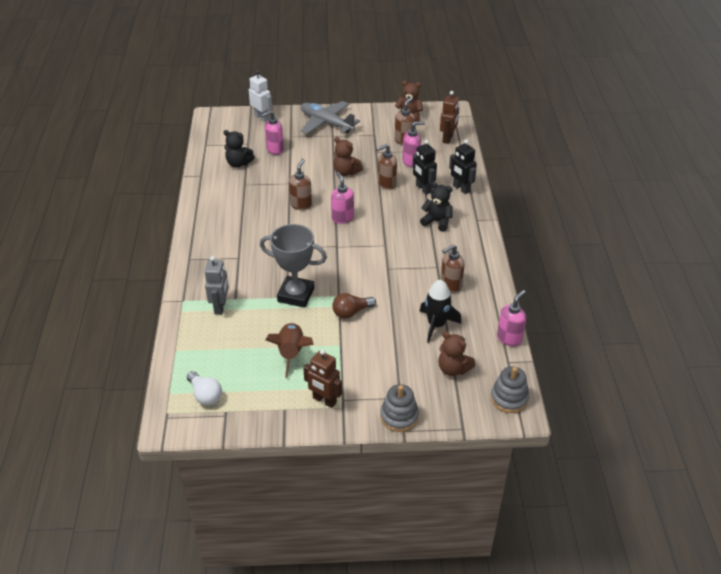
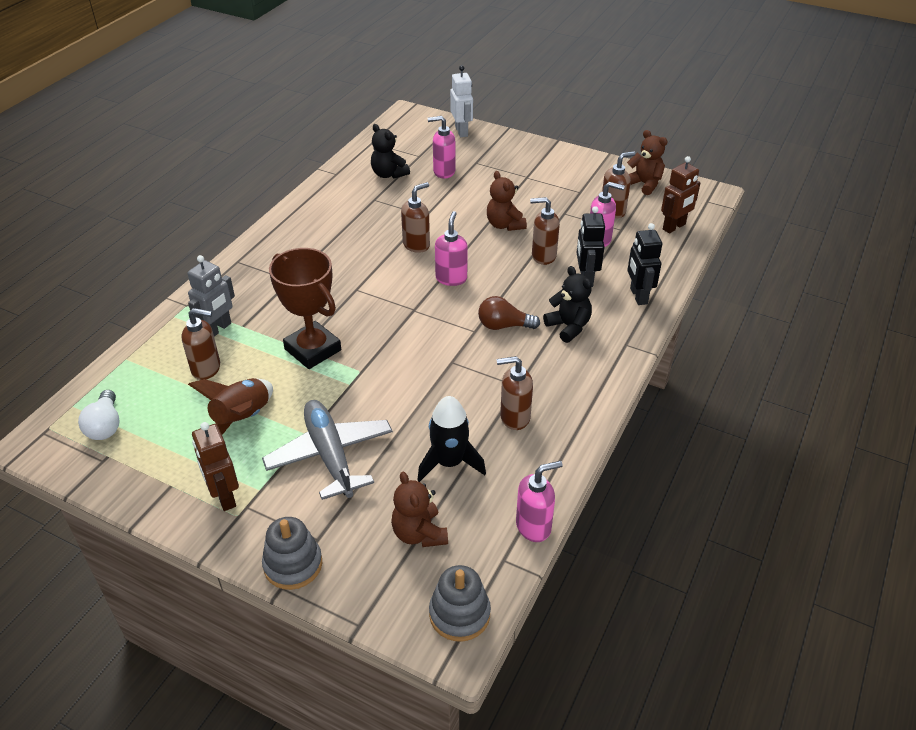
camera: 30 degrees right, 0 degrees up
(238, 334) = (206, 369): none -> brown soap dispenser
(296, 295) = (313, 350): grey trophy -> brown trophy
(326, 123) = (532, 161): grey plane -> grey plane (330, 455)
(351, 312) = (357, 399): brown light bulb -> brown light bulb (504, 326)

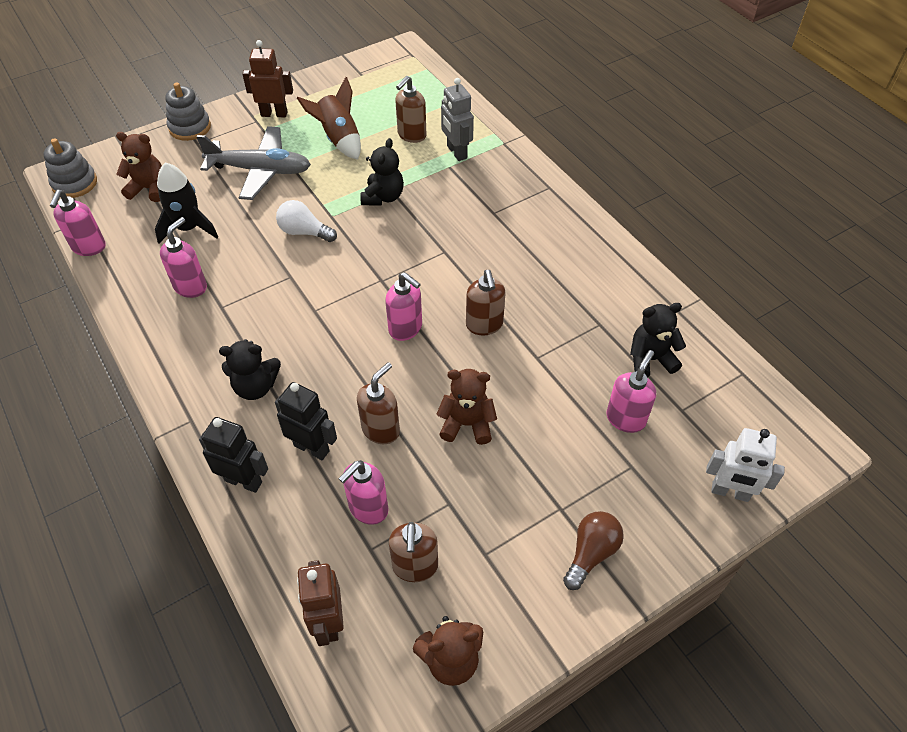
camera: 120 degrees right, 10 degrees up
(105, 426) = (392, 79): white light bulb -> white light bulb (304, 232)
(313, 350) = (383, 197): brown trophy -> black teddy bear
(504, 326) = (302, 335): brown light bulb -> brown light bulb (591, 553)
(514, 417) = (191, 287): brown soap dispenser -> pink soap dispenser

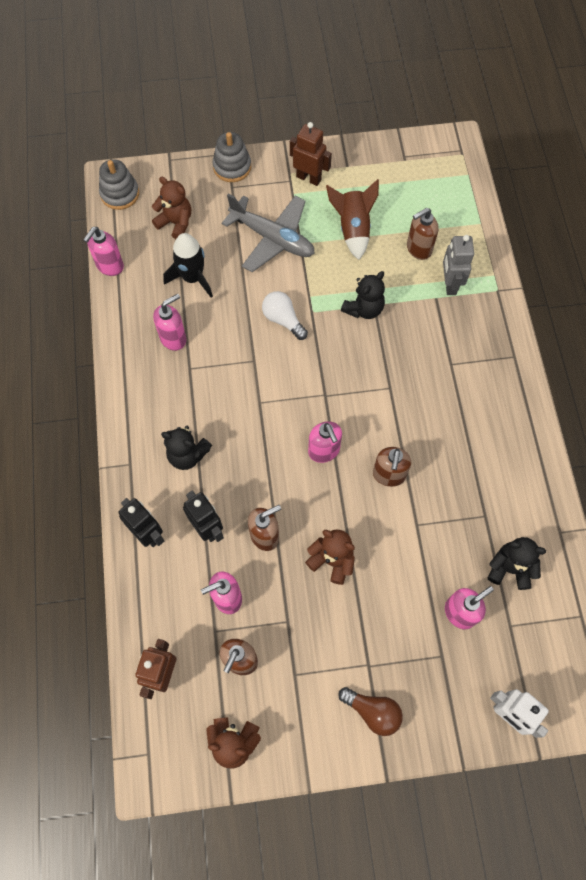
camera: 25 degrees right, 15 degrees up
(591, 553) = (373, 711): brown light bulb -> brown light bulb turned 60 degrees clockwise

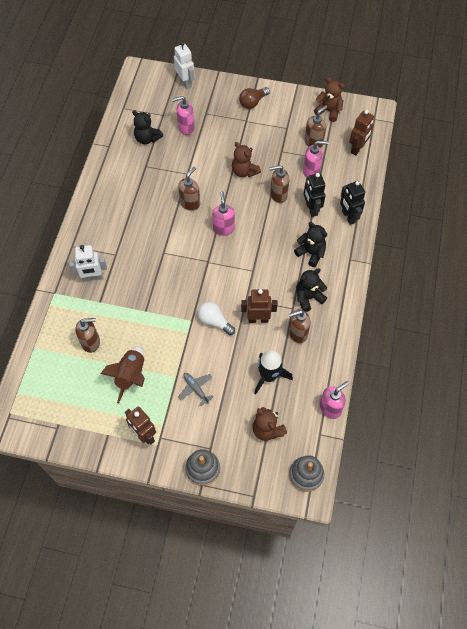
camera: 160 degrees left, 5 degrees down
(173, 338) = (297, 333): pink soap dispenser -> brown soap dispenser
(229, 340) = (258, 319): none -> brown robot
(272, 238) = (196, 389): grey plane -> grey plane, size x0.49
(283, 320) = (214, 321): white light bulb -> white light bulb turned 150 degrees clockwise
(363, 309) = (154, 310): black teddy bear -> black teddy bear (308, 297)
(373, 711) = (253, 102): brown light bulb -> brown light bulb turned 90 degrees counterclockwise
(450, 284) = (84, 308): grey robot -> none
(462, 324) = (93, 278): none -> white robot

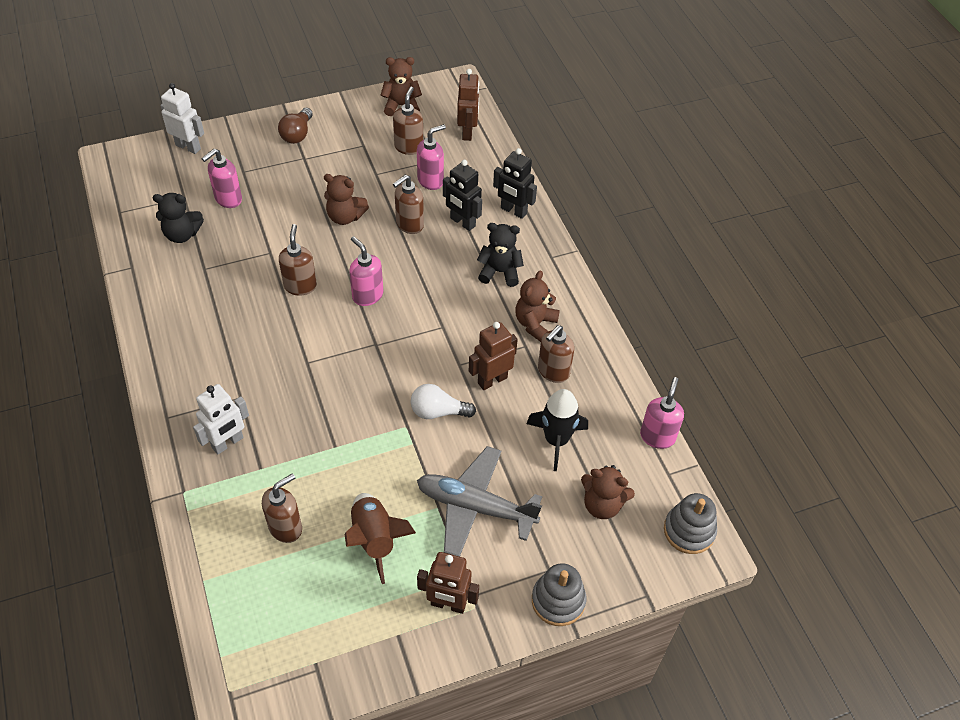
camera: 35 degrees left, 10 degrees down
(196, 389) = (475, 507): grey plane -> grey plane, size x2.06
(308, 297) = (535, 324): black teddy bear -> brown teddy bear

